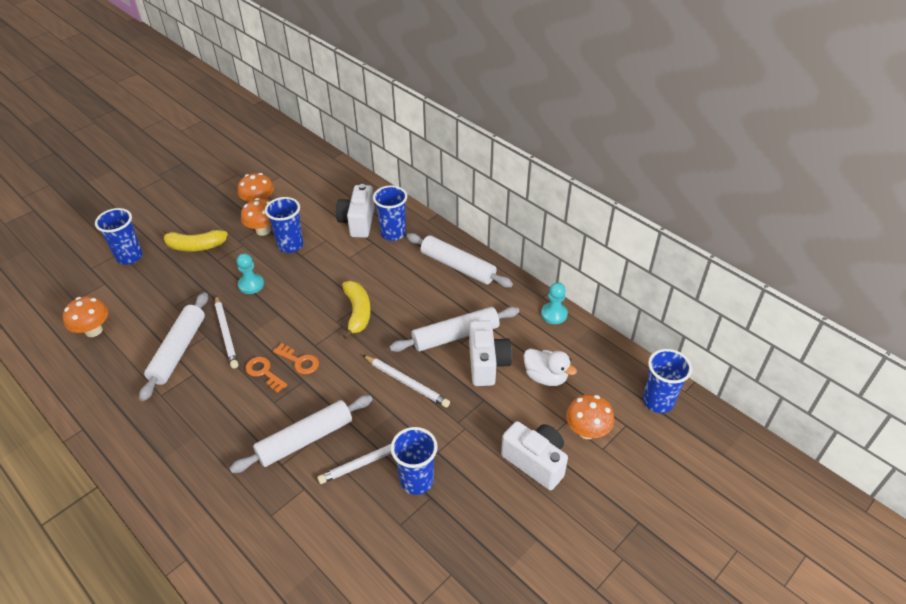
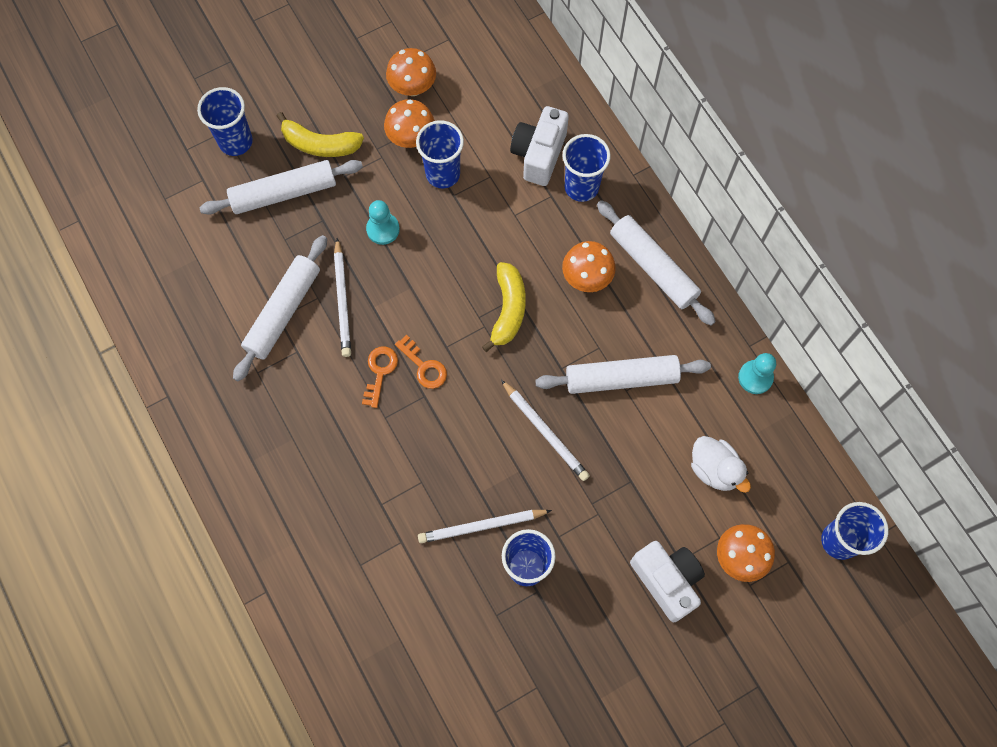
camera: 15 degrees right, 25 degrees up
(93, 330) = (185, 254): orange mushroom -> orange mushroom (586, 278)
(264, 372) = (380, 372): orange key -> orange key turned 45 degrees clockwise
(305, 439) = (413, 479): white rolling pin -> white rolling pin (284, 193)
(487, 364) = (649, 431): white camera -> none

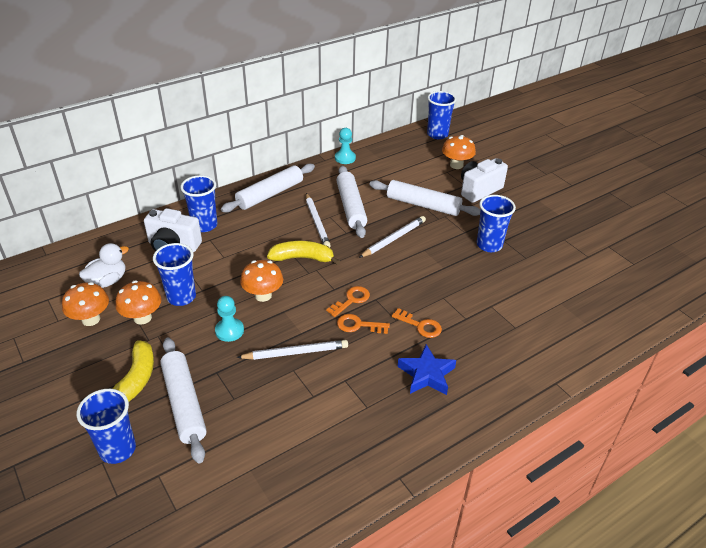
camera: 95 degrees left, 30 degrees down
(283, 312) = (307, 393): white rolling pin -> white rolling pin (423, 205)
(295, 442) = (426, 374): none -> blue star
(373, 445) = (420, 325): none -> orange key
(481, 526) = (467, 266): white pencil -> white pencil (317, 222)
(586, 278) = (277, 222): orange mushroom -> orange mushroom (263, 295)
(714, 469) = (405, 173): white duck -> white duck (107, 281)

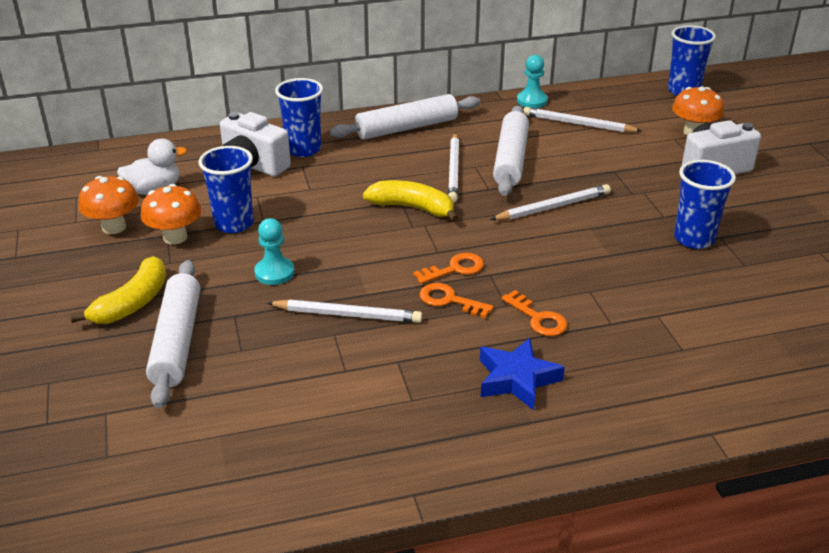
camera: 20 degrees right, 5 degrees down
(117, 449) = (73, 373): blue cup -> none
(263, 295) = (338, 241): orange mushroom -> none
(382, 171) = (578, 124): none -> white pencil
(423, 205) = (617, 173): white rolling pin -> none

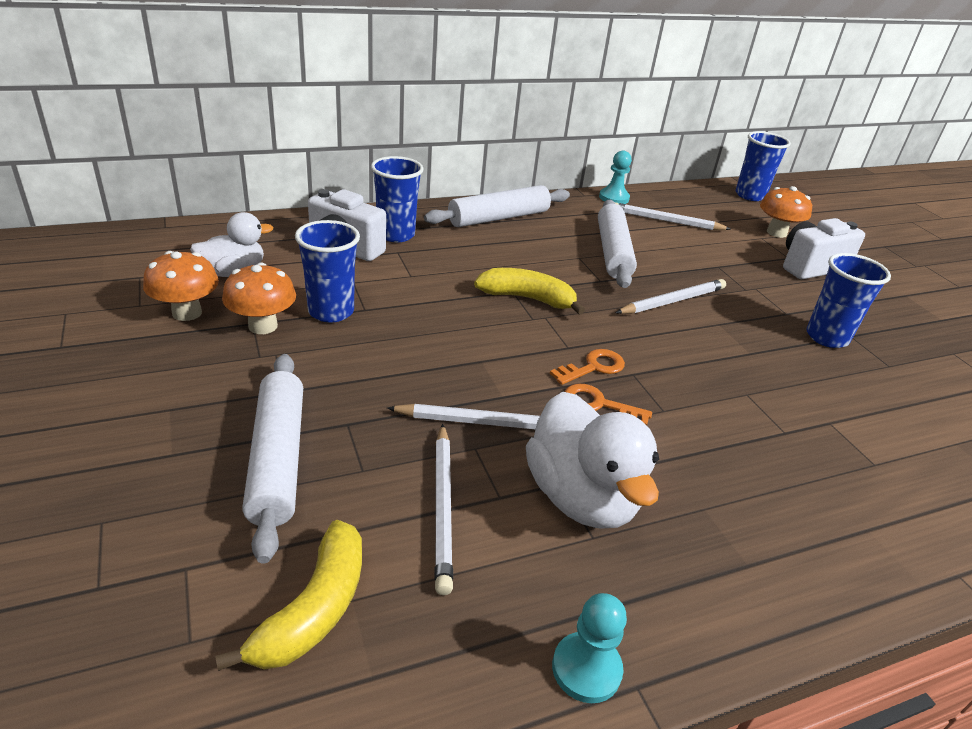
camera: 10 degrees left, 0 degrees up
(132, 303) = (215, 407): yellow banana -> yellow banana (314, 609)
(274, 273) = (388, 370): turquoise pawn -> turquoise pawn (586, 669)
(411, 371) = (581, 497): none -> white duck
(454, 170) = (559, 260): white pencil -> white pencil (443, 507)
(516, 379) = (709, 506): blue star -> none
(538, 318) = (704, 426): orange key -> none

